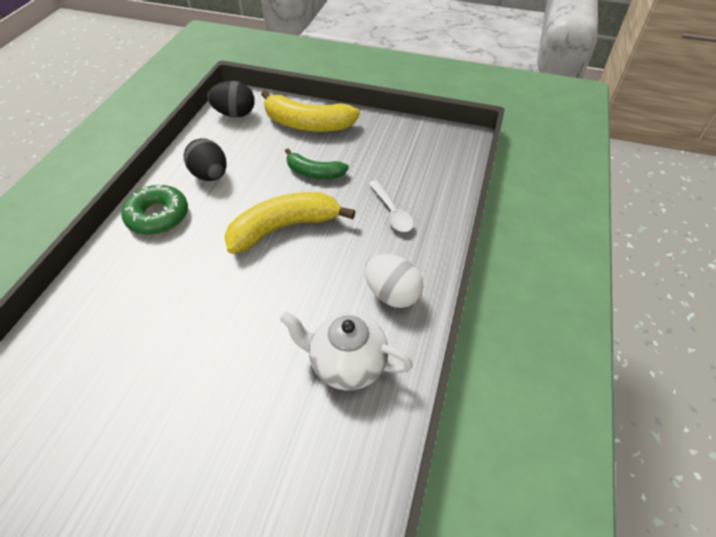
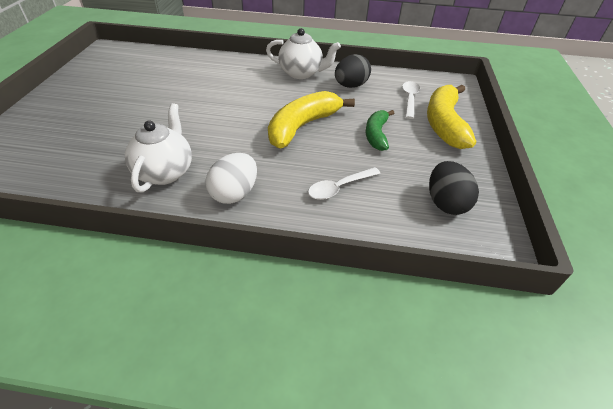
camera: 80 degrees right, 5 degrees down
(158, 216) = (301, 73): green donut -> white teapot
(235, 114) = (433, 85): black egg -> black egg (445, 203)
(256, 136) = (409, 99): none -> white spoon
(284, 228) = (302, 126): yellow banana -> yellow banana turned 105 degrees counterclockwise

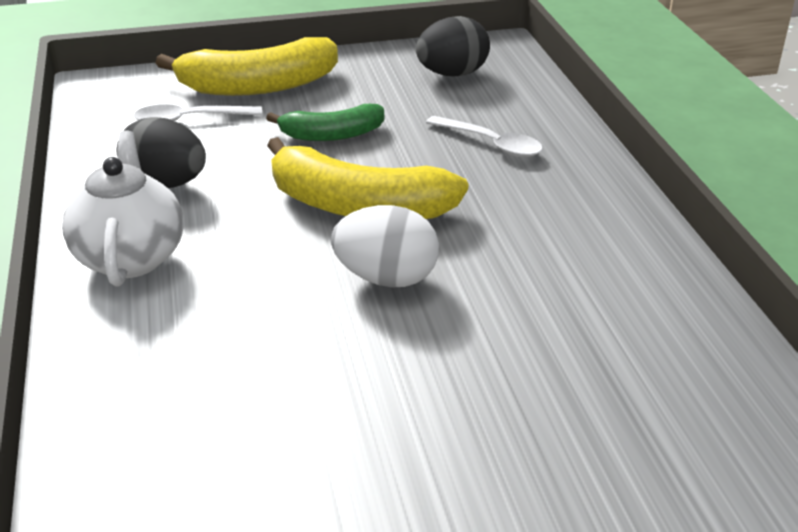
camera: 110 degrees left, 10 degrees down
(165, 172) = (614, 312): white teapot -> none
(234, 193) = (588, 224): white egg -> white egg (386, 278)

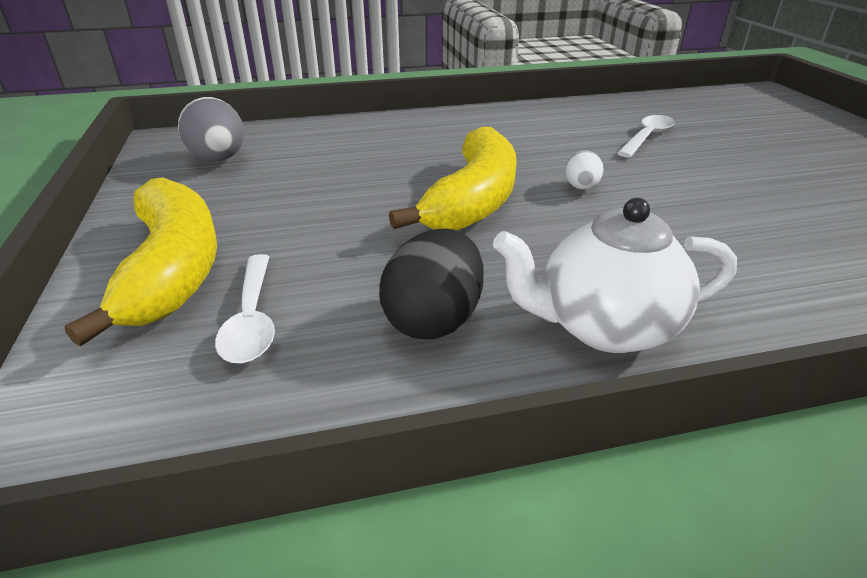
camera: 90 degrees left, 0 degrees up
(331, 135) = (329, 216): green banana -> none
(386, 278) = (581, 188): white egg -> white egg, size x0.56
(452, 74) = (219, 159): black egg -> grey egg
(491, 144) = (366, 148): white spoon -> white spoon (647, 137)

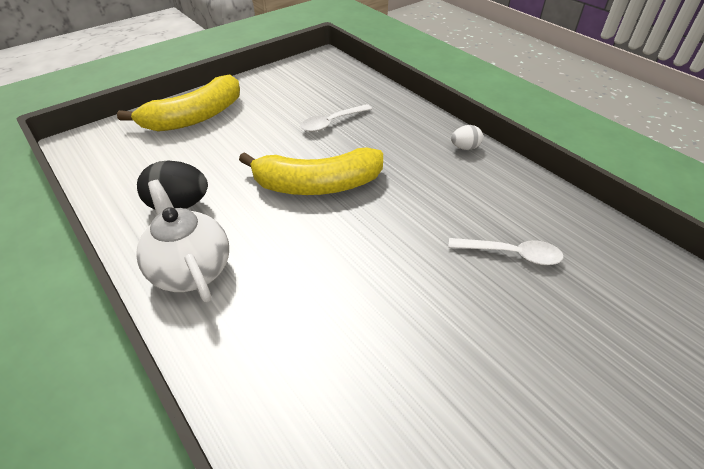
camera: 65 degrees right, 10 degrees up
(219, 159) = (310, 82): grey egg -> none
(252, 319) = (164, 152): white spoon -> white spoon (332, 122)
(581, 188) = (370, 230): white egg -> white egg (465, 147)

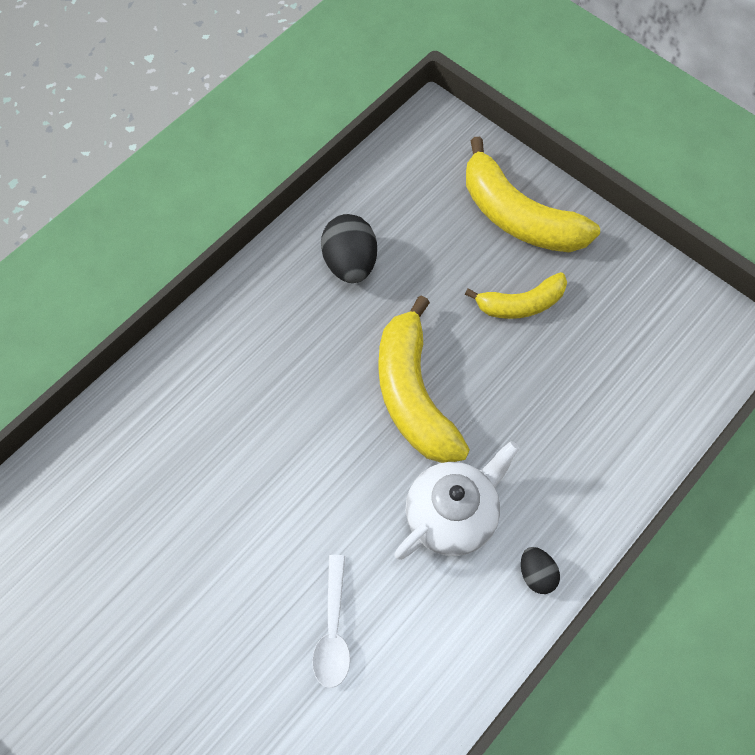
camera: 80 degrees right, 20 degrees up
(191, 269) = (263, 308): white teapot -> white teapot (452, 515)
(265, 126) = (521, 304): none -> yellow banana
(332, 122) = (552, 385): white spoon -> none
(465, 147) = (536, 574): white egg -> black egg

